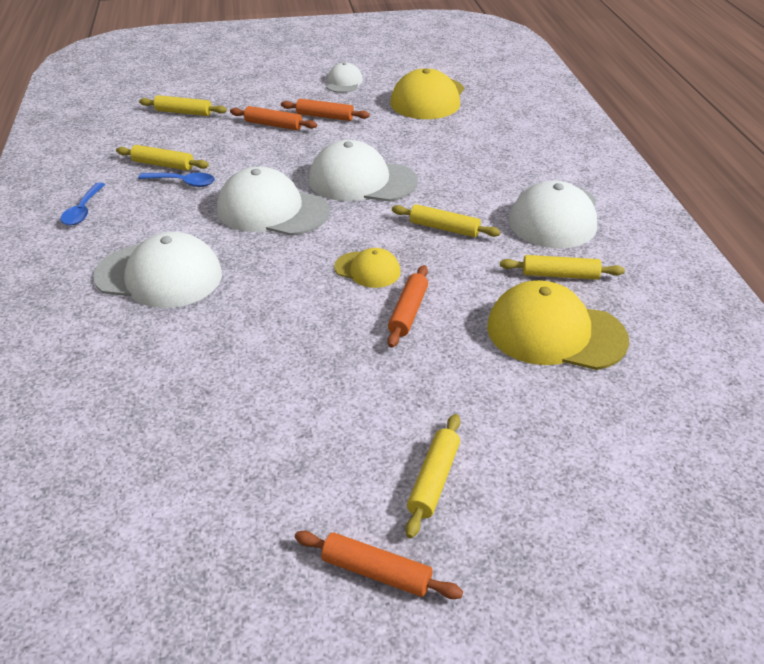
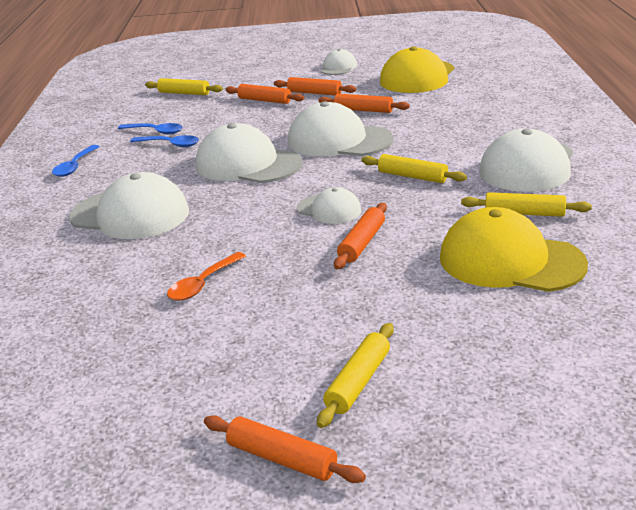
camera: 10 degrees right, 10 degrees down
(163, 165) = (155, 132): yellow rolling pin -> blue spoon
(256, 365) = (203, 284): none -> orange spoon
(367, 270) = (329, 209): yellow cap -> white cap
(380, 141) = (363, 110): none -> orange rolling pin

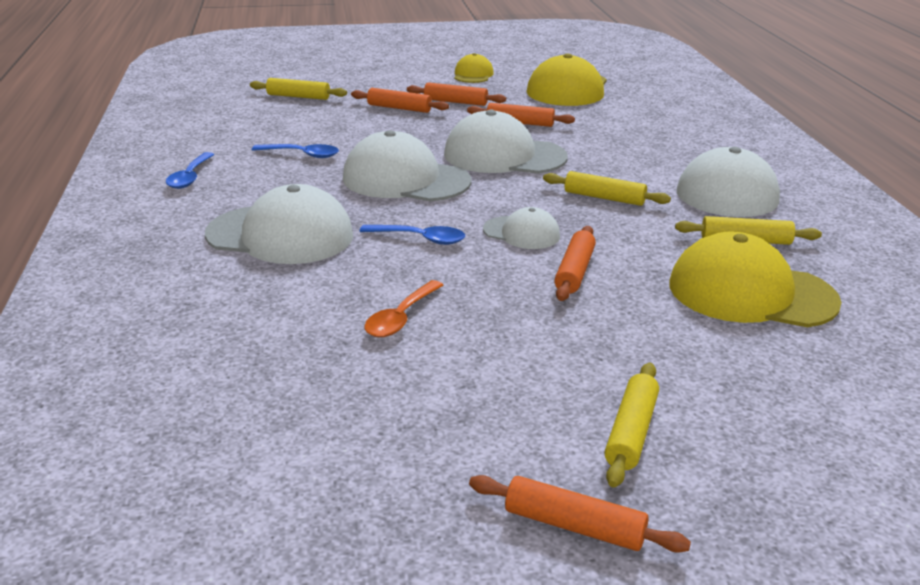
camera: 10 degrees left, 0 degrees up
(155, 132) = (278, 139): blue spoon -> blue spoon (420, 239)
(338, 67) = (473, 75): white cap -> yellow cap

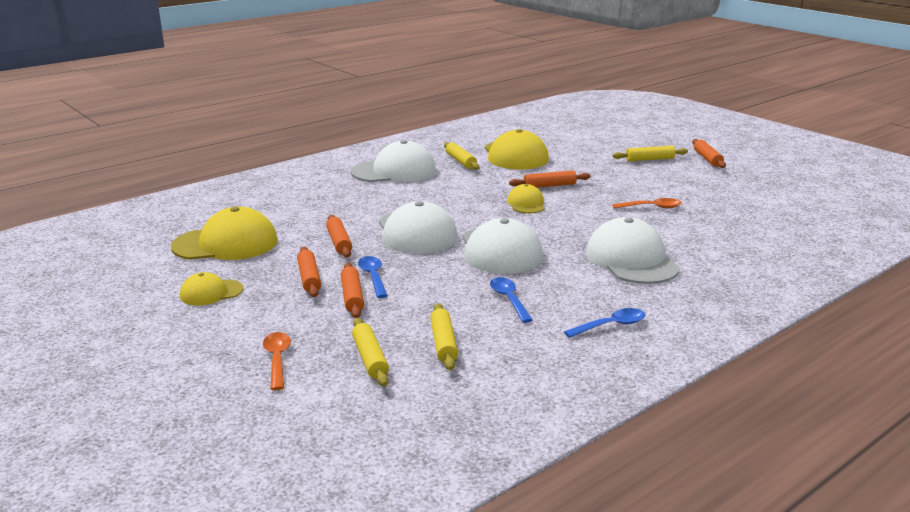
camera: 120 degrees left, 5 degrees down
(342, 77) = (277, 360): none -> orange spoon
(420, 239) = (573, 224): blue spoon -> blue spoon (373, 277)
(521, 233) = (526, 204): white cap -> yellow cap
(604, 198) = (449, 194): yellow rolling pin -> yellow rolling pin (443, 343)

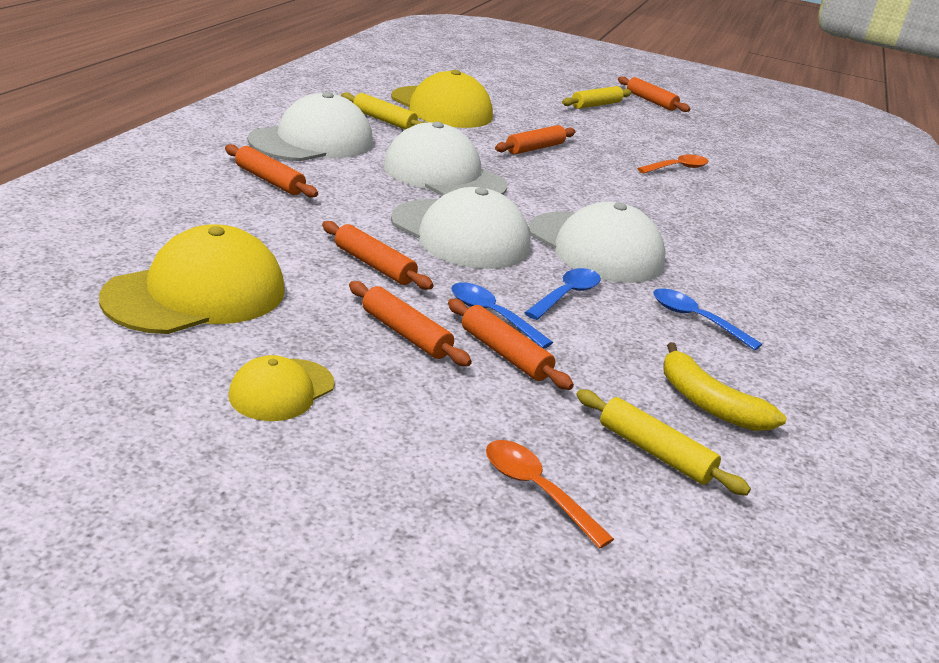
camera: 35 degrees left, 5 degrees up
(338, 191) = (269, 180): none -> orange rolling pin
(443, 343) = (708, 403): yellow rolling pin -> yellow banana
(526, 204) = (540, 176): yellow cap -> none
(611, 326) = (840, 335): blue spoon -> blue spoon (567, 295)
(631, 260) = (746, 241): white cap -> white cap (444, 175)

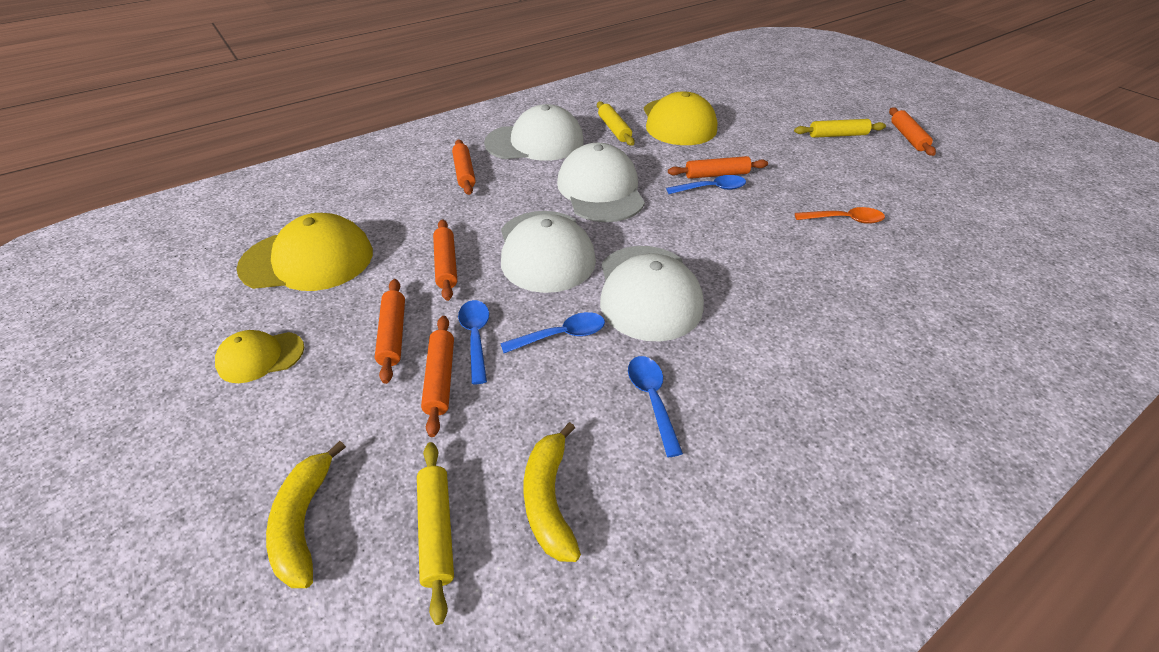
camera: 40 degrees right, 15 degrees up
(536, 490) = (304, 521): orange spoon -> yellow banana
(545, 160) = (711, 189): none -> blue spoon

